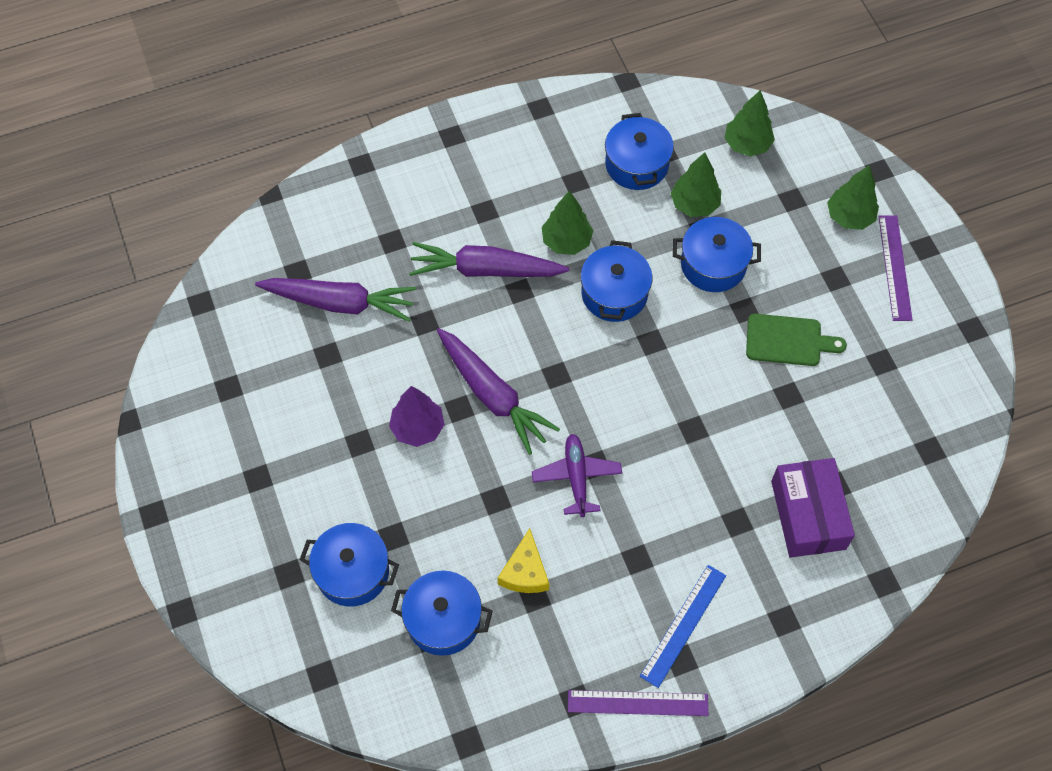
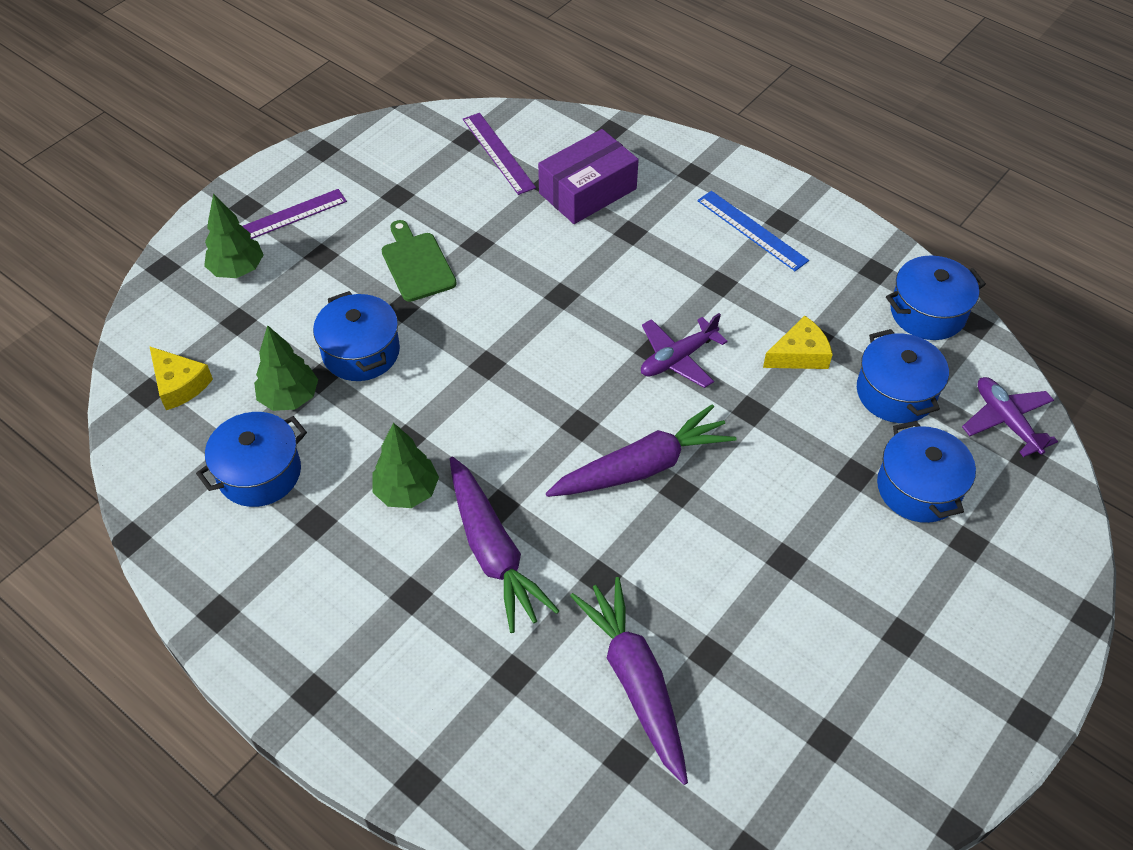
camera: 120 degrees left, 10 degrees down
(363, 686) = (1006, 421): none -> purple plane
(418, 428) = (729, 514): purple tree -> none
(493, 396) = (643, 467): purple carrot -> purple carrot turned 45 degrees clockwise
(614, 294) = (449, 419): blue pot -> blue pot (927, 312)
(637, 703) = (841, 232): purple ruler -> purple ruler (498, 153)
(683, 625) = (752, 230): blue ruler -> blue ruler turned 45 degrees clockwise
(747, 145) = (179, 384): green tree -> yellow cheese

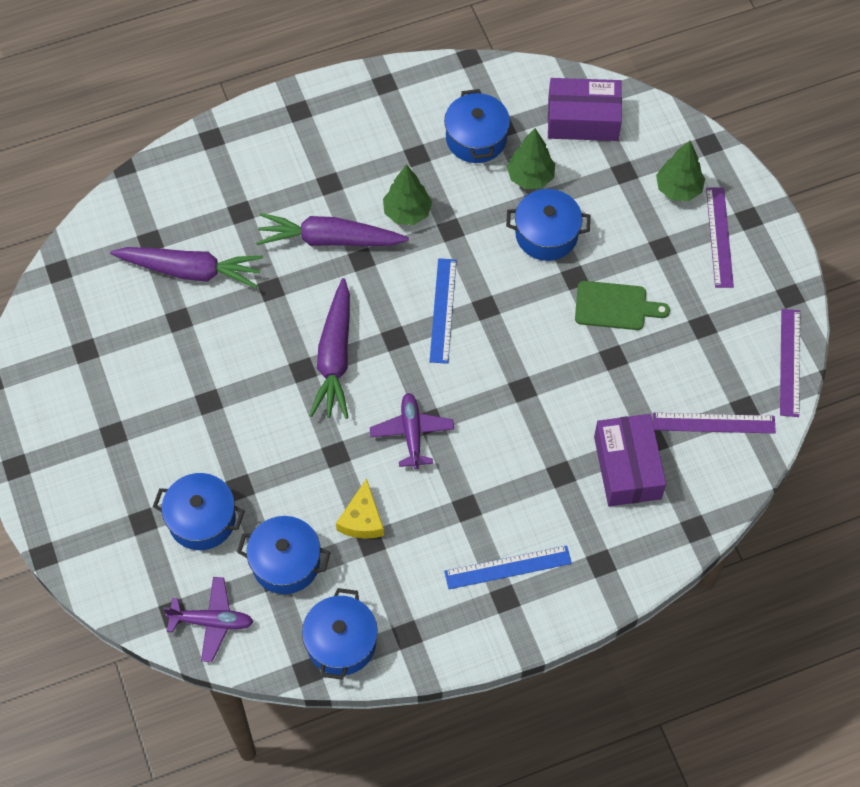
camera: 120 degrees right, 10 degrees up
(179, 384) = (583, 119): yellow cheese -> purple box
(398, 127) = (790, 362): none -> purple ruler
(516, 398) = (443, 310): none -> blue ruler

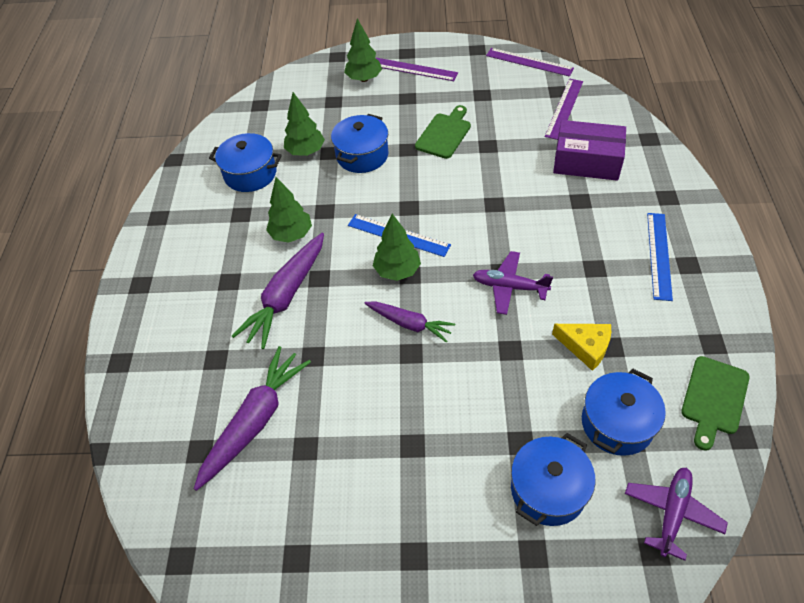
camera: 65 degrees left, 10 degrees down
(335, 358) = (410, 324): purple carrot -> purple carrot, size x0.62
(341, 642) = (714, 398): blue pot -> green cutting board
(395, 325) = (397, 271): none -> green tree
(583, 119) = (274, 111): purple box -> none

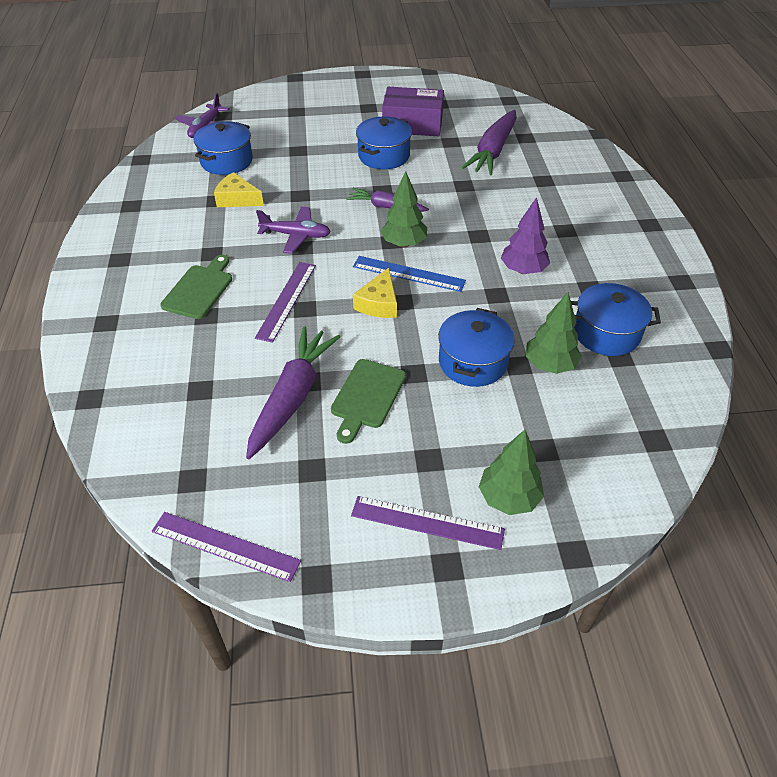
camera: 170 degrees right, 5 degrees down
(286, 296) = (504, 221): purple carrot -> purple carrot (293, 396)
(291, 234) = (523, 270): green tree -> purple tree
(429, 206) = (379, 303): none -> yellow cheese
(548, 489) = (282, 132): blue pot -> blue pot (384, 156)
(564, 108) = (190, 445): purple ruler -> purple ruler (286, 300)
(586, 161) = (184, 362): purple box -> purple box (412, 124)
(659, 255) = (144, 266): blue ruler -> none
(714, 398) = (149, 175): green cutting board -> green cutting board (199, 289)

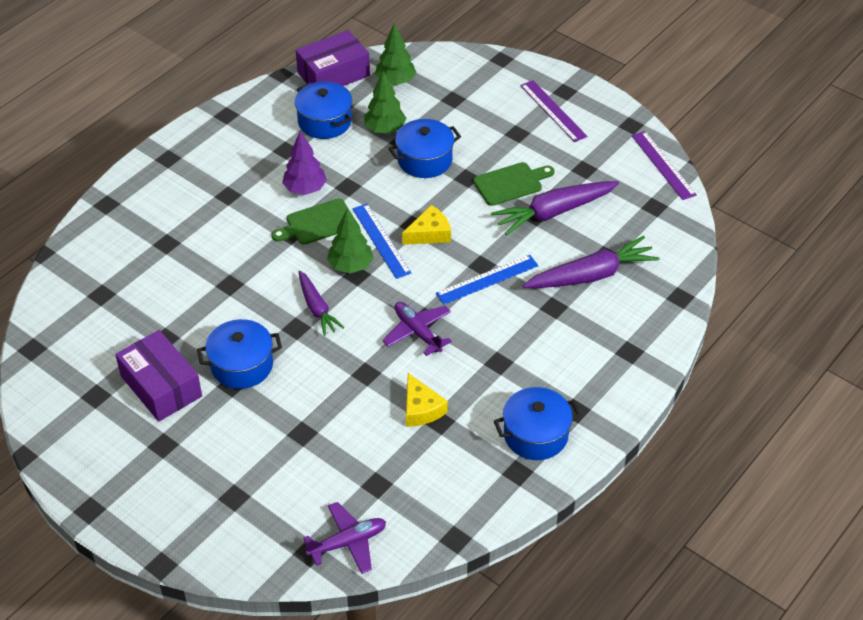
camera: 135 degrees left, 0 degrees up
(199, 289) = (539, 333): green cutting board -> green cutting board (317, 223)
(226, 161) = (380, 469): blue pot -> blue pot (535, 435)
(286, 300) = (487, 279): purple ruler -> blue ruler
(492, 151) = (152, 300): purple carrot -> purple carrot (591, 275)
(508, 498) = (500, 94): green tree -> green tree (395, 81)
(683, 385) = (333, 74): none -> purple box

